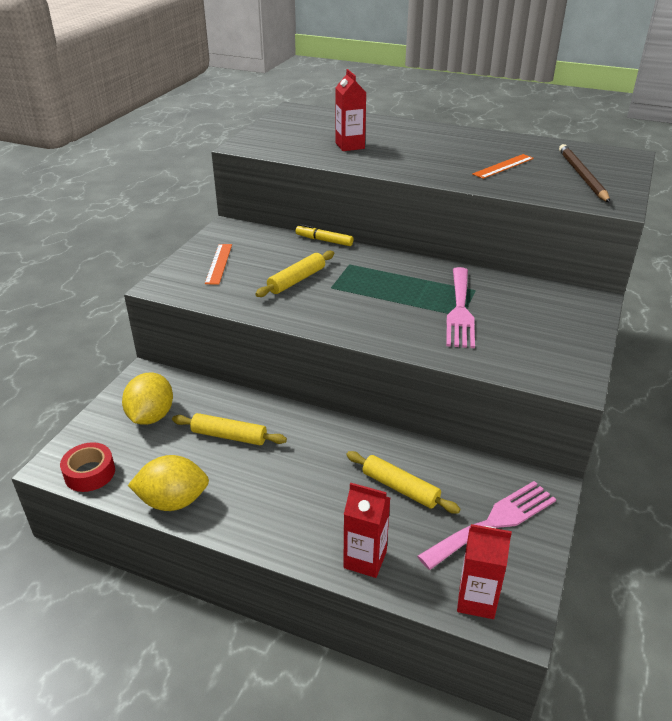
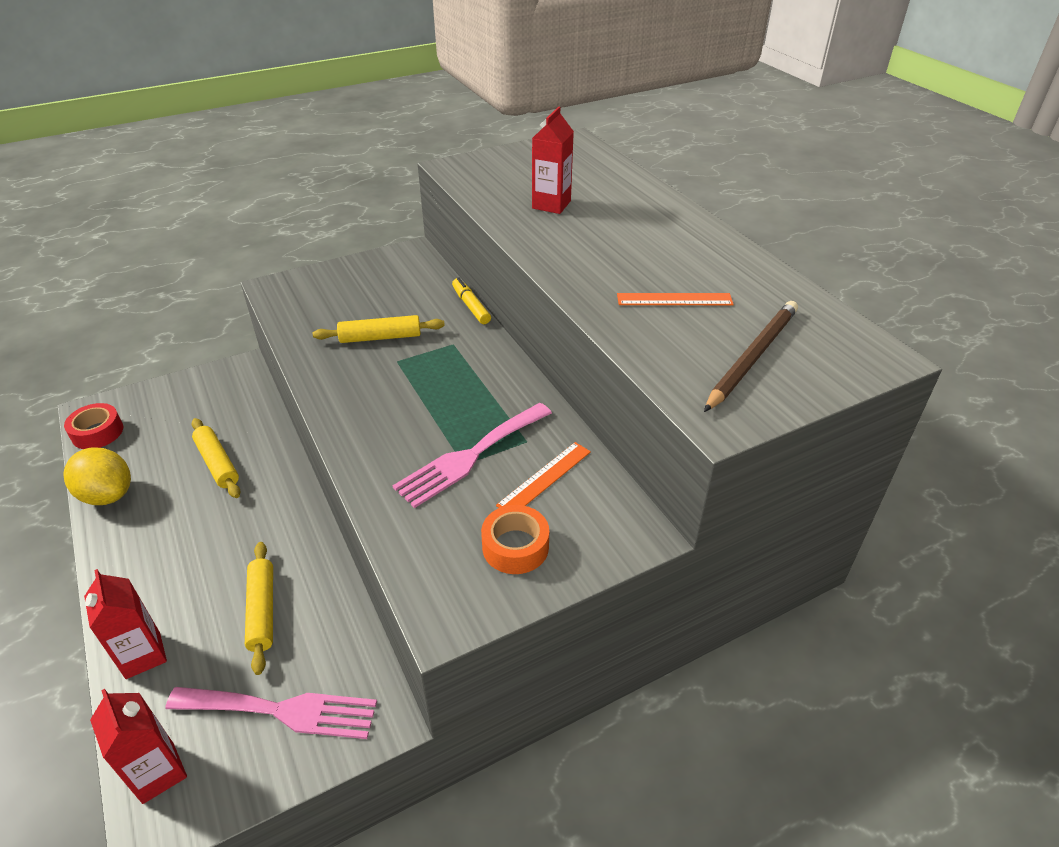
camera: 40 degrees right, 5 degrees up
(151, 416) = (195, 409): yellow lemon -> none
(219, 263) = (347, 287): orange ruler -> orange ruler (545, 478)
(552, 336) = (515, 547): none -> orange tape

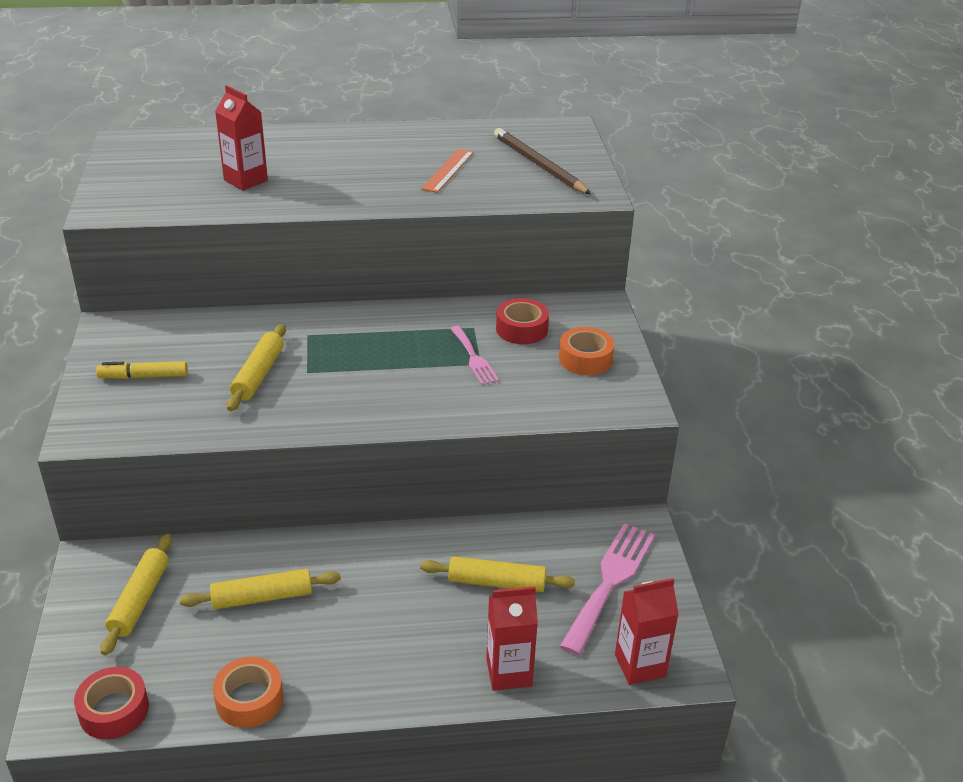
camera: 70 degrees left, 5 degrees down
(108, 495) = (249, 700): yellow lemon -> orange tape
(205, 404) = (139, 600): none -> yellow rolling pin
(470, 456) = (474, 358): pink fork -> pink fork, size x0.59
(471, 306) = (253, 311): yellow marker -> yellow marker (143, 376)
(545, 478) = (521, 329): orange ruler -> red tape

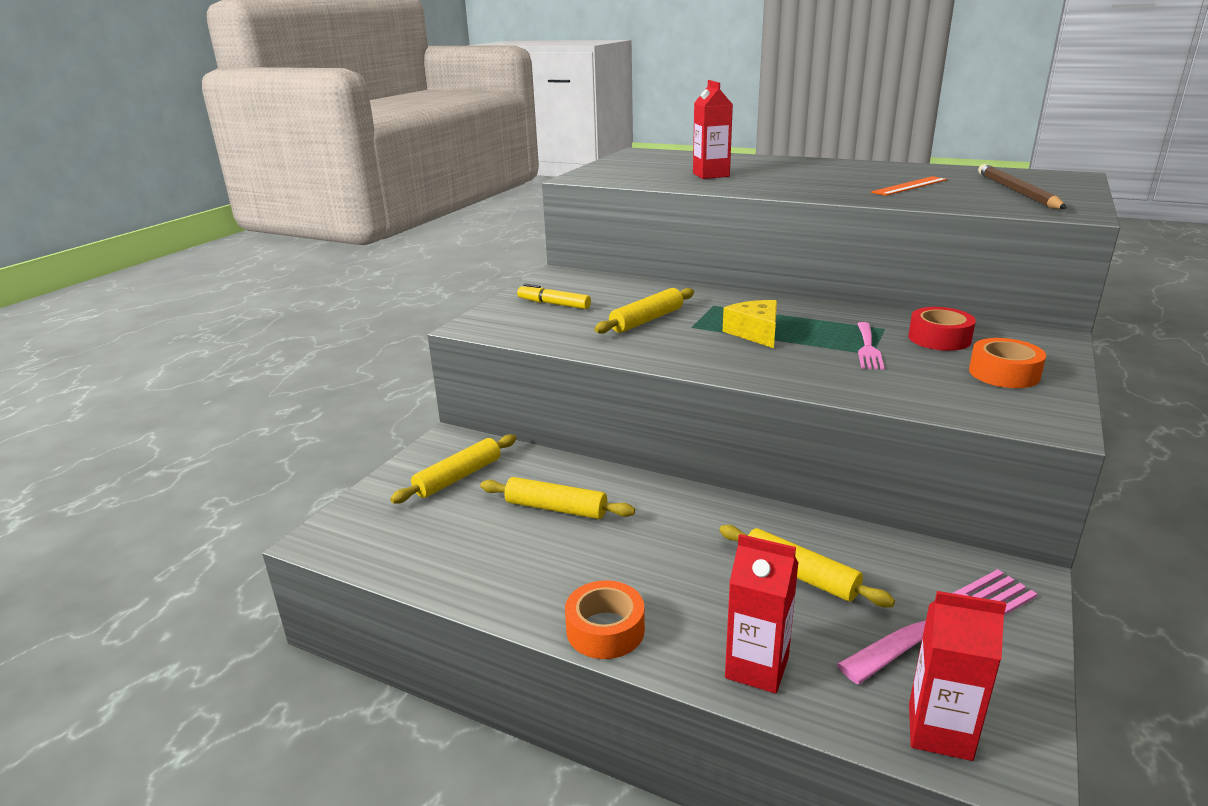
camera: 35 degrees right, 10 degrees down
(114, 710) = (366, 548): red tape -> none
(249, 700) = (477, 584): orange tape -> orange tape (605, 629)
(370, 364) = (755, 333): none -> yellow cheese

